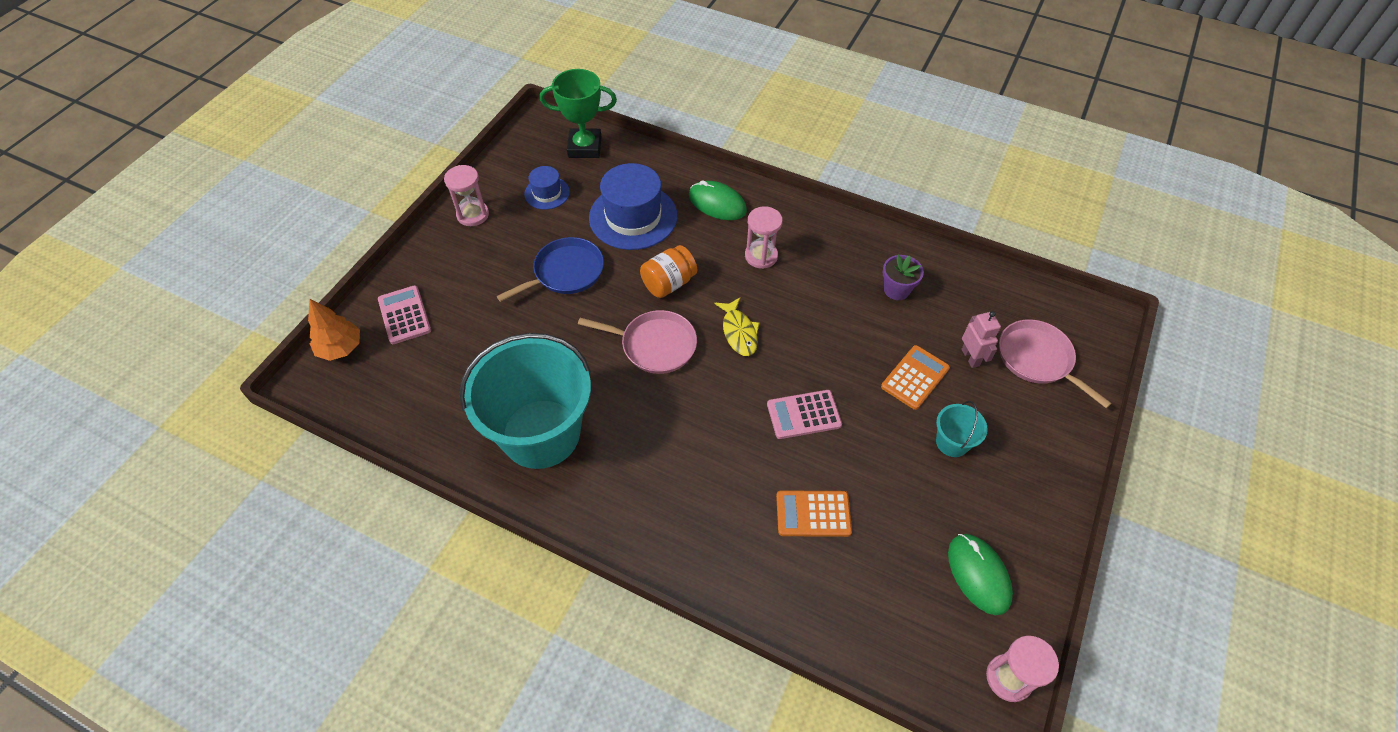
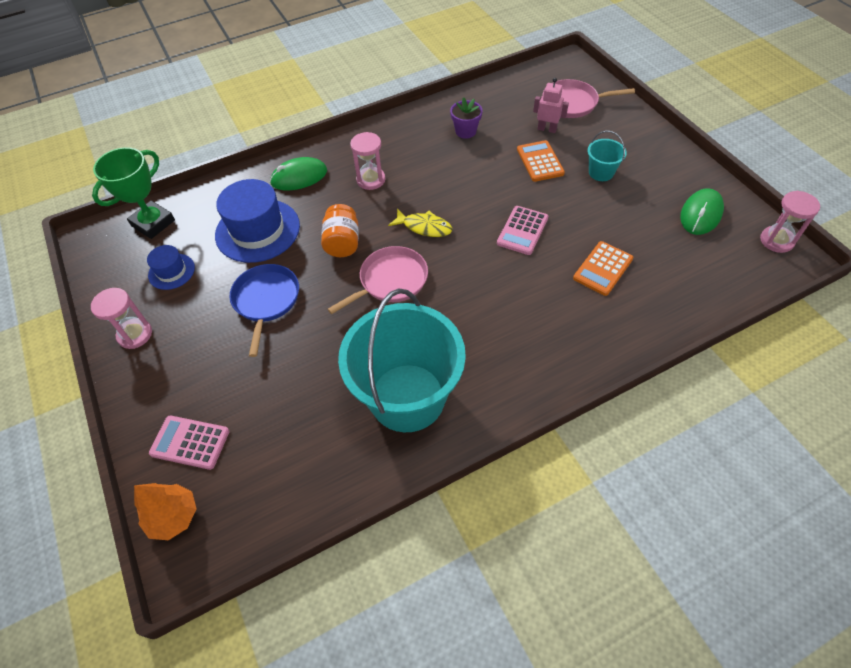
camera: 50 degrees left, 0 degrees up
(978, 574) = (700, 214): green mouse -> green mouse turned 75 degrees counterclockwise

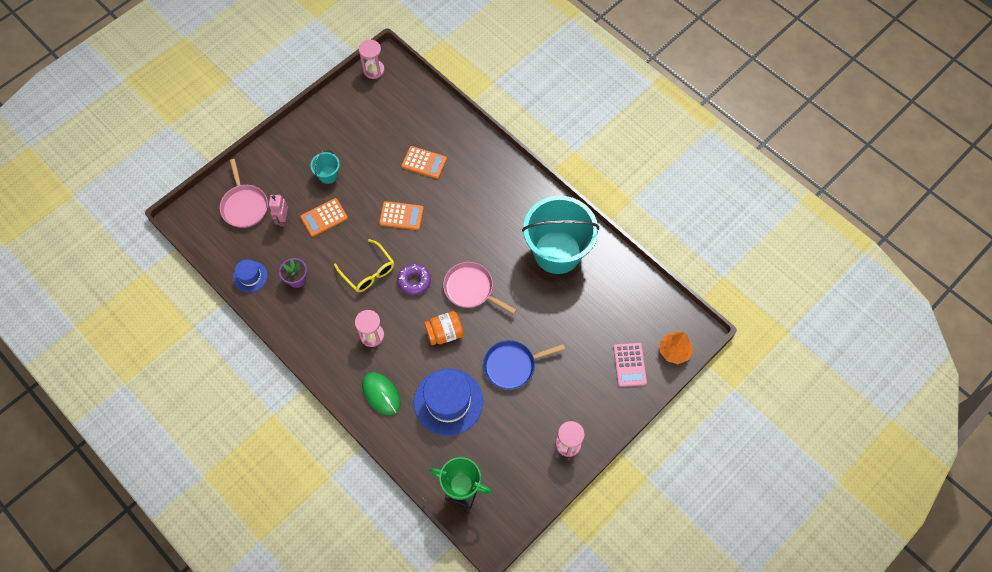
camera: 110 degrees left, 10 degrees up
(171, 271) = (506, 448): blue hat -> blue hat (250, 276)
(424, 227) = (414, 281): yellow fish -> purple donut
(453, 188) = (368, 272): none -> yellow glasses
(522, 230) = (401, 216): pink calculator -> orange calculator
(700, 214) = (358, 111): green mouse -> none

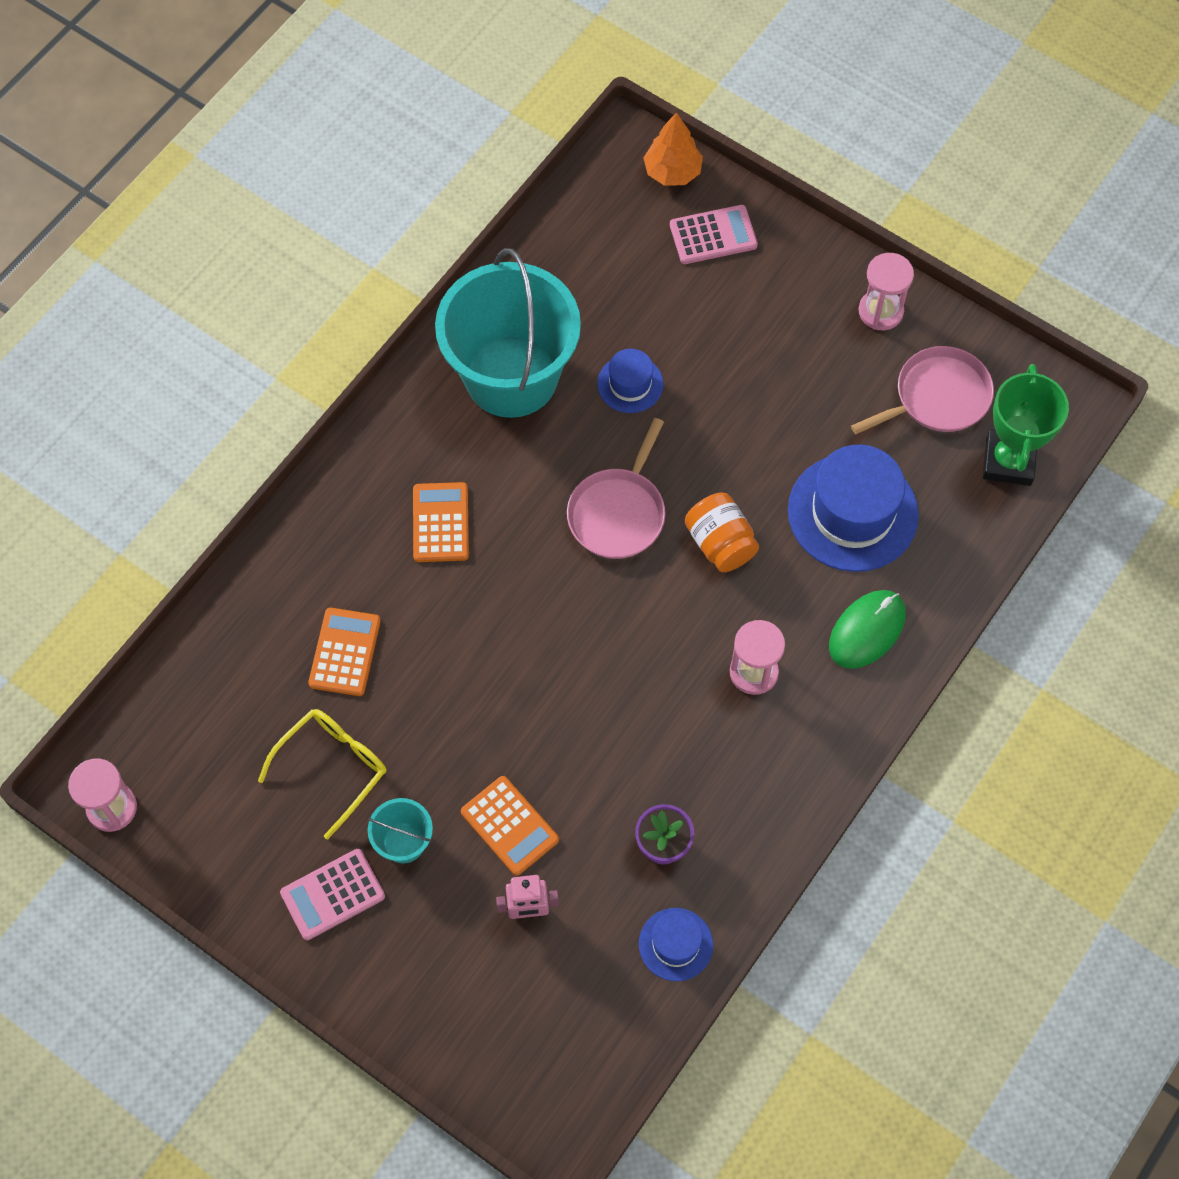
camera: 100 degrees left, 0 degrees up
(244, 206) = (508, 1005): pink pan -> pink pan (937, 397)
(312, 146) = (332, 894): none -> pink calculator
(368, 272) = (618, 709): yellow glasses -> yellow glasses (333, 767)
(401, 216) = (480, 671): orange calculator -> orange calculator (441, 523)
(414, 281) = (622, 618): purple donut -> none
(512, 365) = (758, 418): blue pan -> none
(543, 307) = (630, 384): none -> blue hat

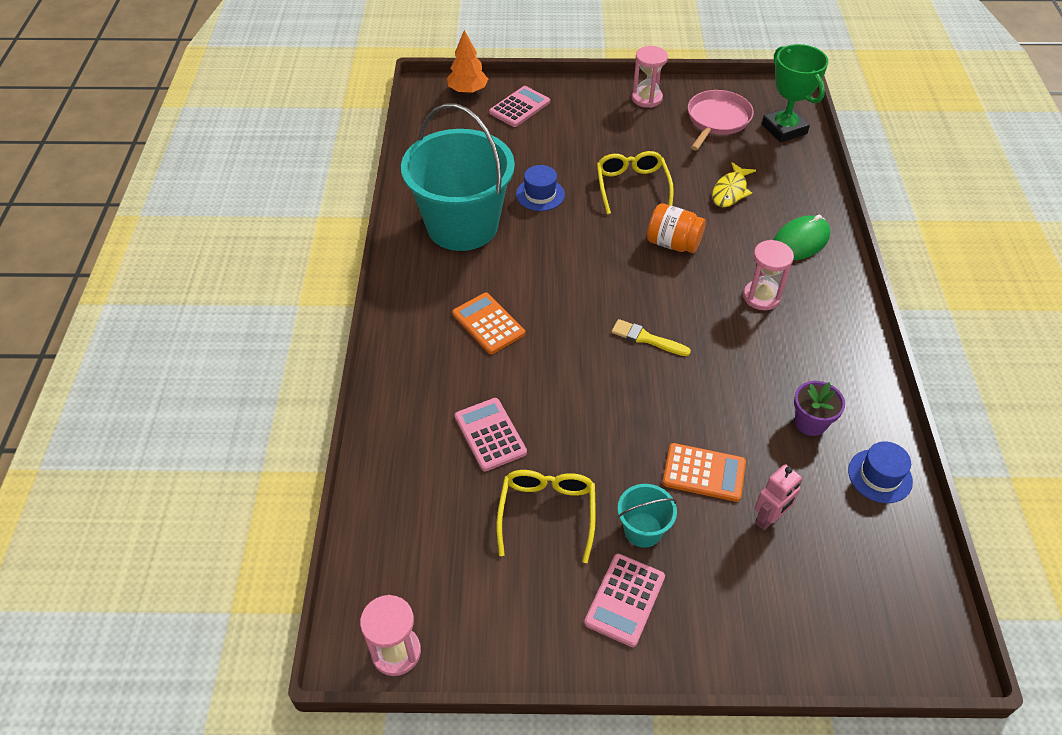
camera: 35 degrees left, 15 degrees down
(345, 652) = (490, 434): orange calculator -> pink calculator
(585, 644) = (646, 338): none -> yellow brush
(618, 513) = (597, 260): pink pan -> none
(744, 435) = (632, 186): none -> yellow glasses
(852, 512) = (730, 191): blue hat -> yellow fish
(867, 630) = (800, 241): green mouse -> green mouse turned 45 degrees clockwise

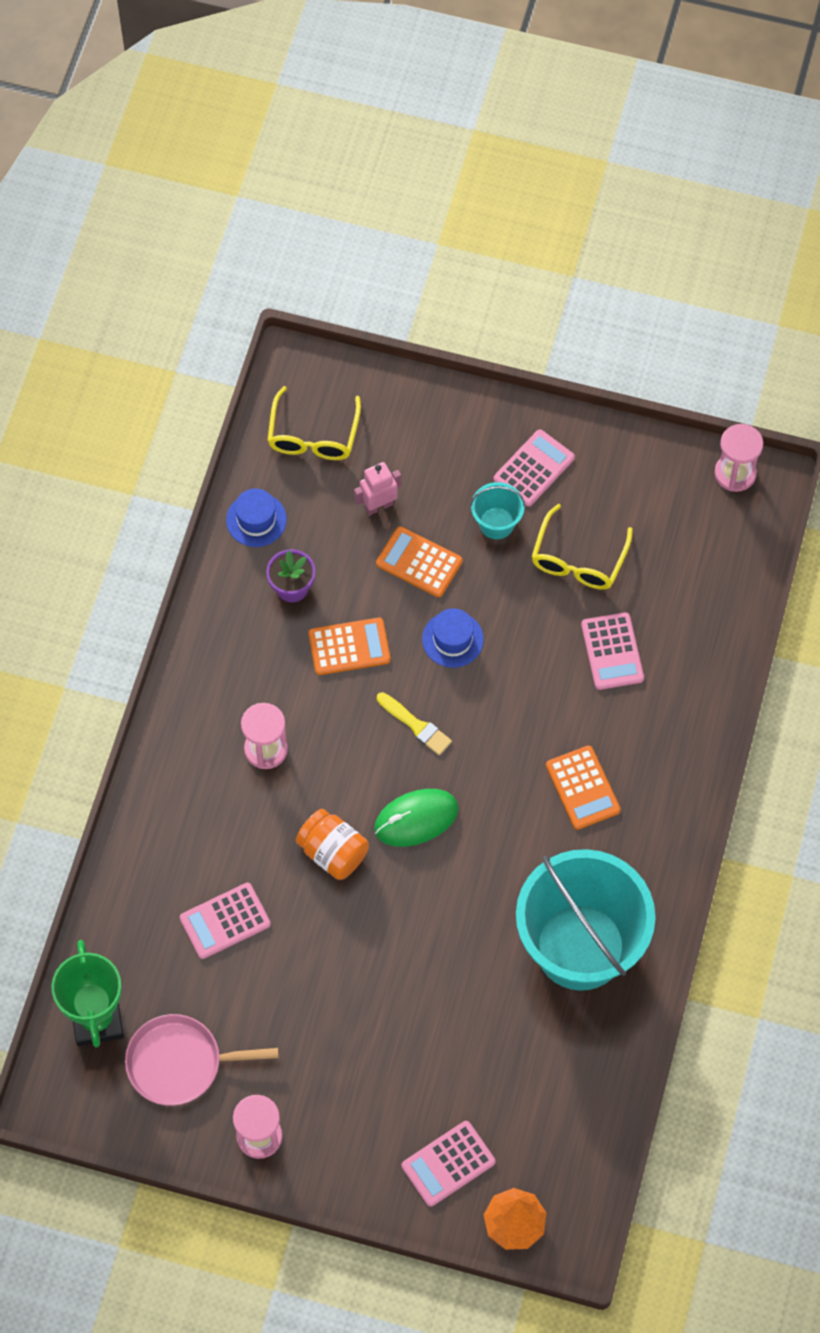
camera: 165 degrees left, 15 degrees up
(540, 194) = (469, 977): blue hat -> blue hat (452, 639)
(632, 186) = (346, 962): yellow glasses -> yellow glasses (313, 435)
(717, 120) = (180, 1063): pink pan -> pink pan turned 45 degrees clockwise
(730, 191) = (225, 921): yellow fish -> pink calculator
(733, 385) = (349, 647): none -> orange calculator
(800, 241) = (180, 817): green mouse -> green mouse (416, 819)

